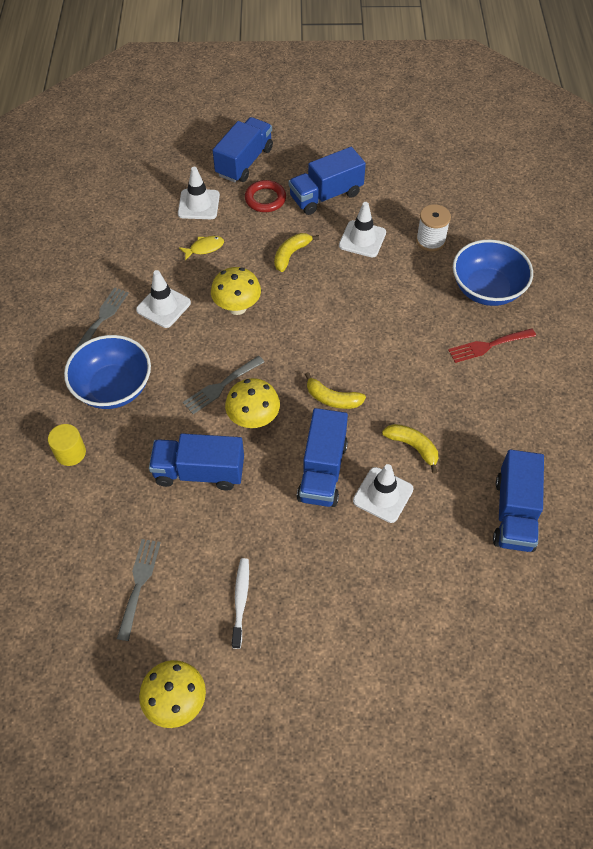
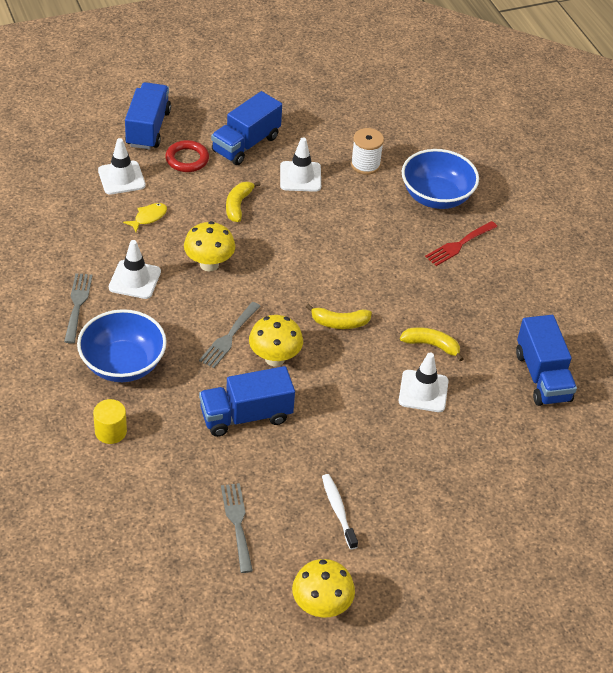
camera: 25 degrees left, 10 degrees down
(322, 471) = (360, 385): blue truck -> none

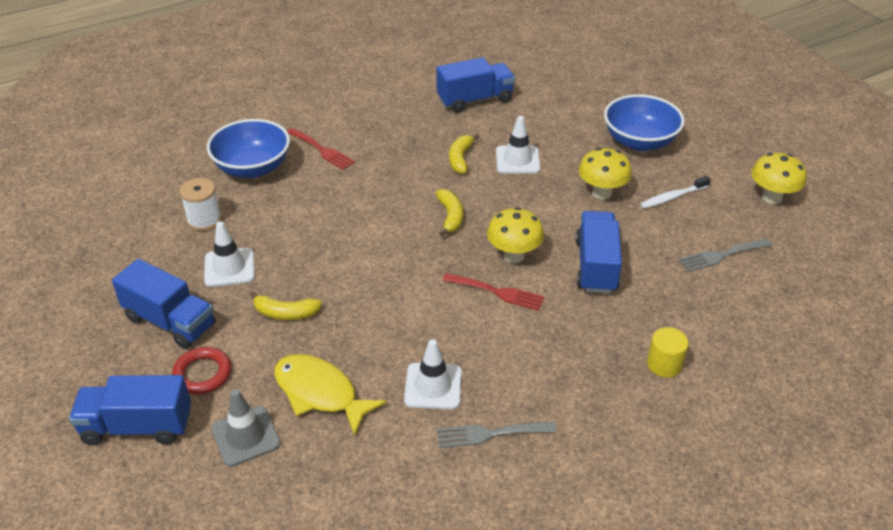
camera: 95 degrees left, 5 degrees down
(121, 178) = (246, 436): white traffic cone -> grey traffic cone
(123, 364) = (567, 372): blue bowl -> blue bowl (639, 141)
(148, 217) = (320, 393): yellow fish -> yellow fish, size x1.96
(209, 264) = (391, 324): yellow mushroom -> yellow mushroom (602, 193)
(229, 337) = (497, 292): grey fork -> red fork
(246, 416) = (596, 266): blue truck -> blue truck turned 150 degrees counterclockwise

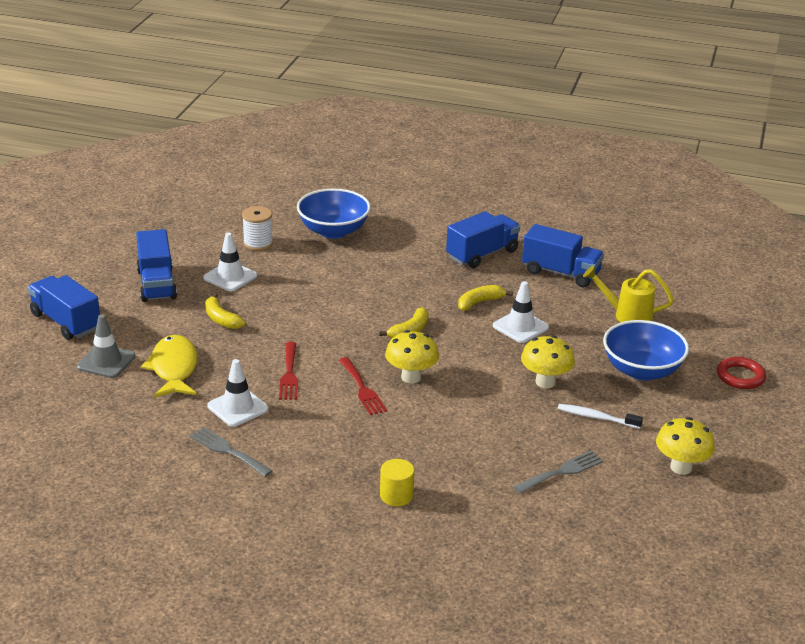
camera: 45 degrees right, 10 degrees down
(202, 374) = (132, 319): red ring -> red ring (740, 376)
(322, 150) = (394, 245): red fork -> red fork (289, 374)
(566, 106) = (626, 315): none -> yellow watering can
(596, 266) = (456, 418): blue truck -> blue truck (482, 254)
(721, 255) = (562, 472): grey fork -> grey fork turned 120 degrees clockwise

